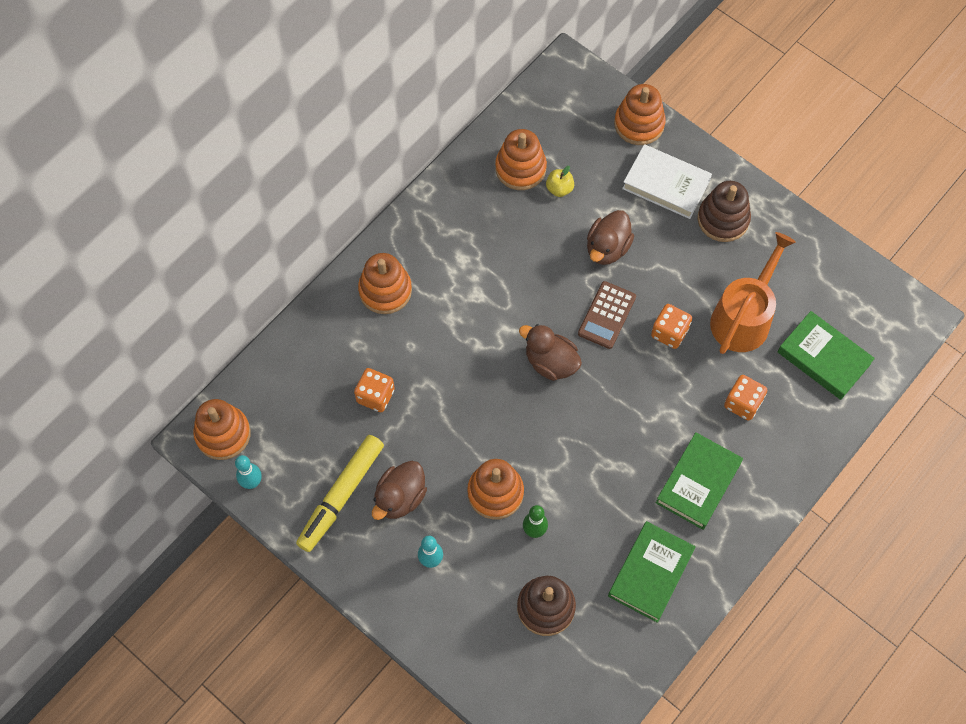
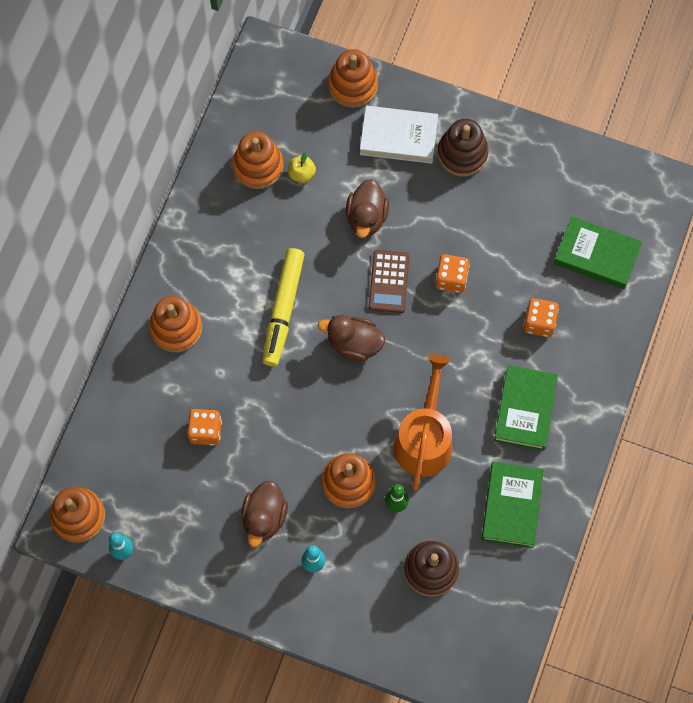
camera: 20 degrees left, 5 degrees up
(341, 496) = (210, 535): yellow marker -> yellow marker (283, 310)
(743, 318) = (513, 242): orange watering can -> orange watering can (424, 439)

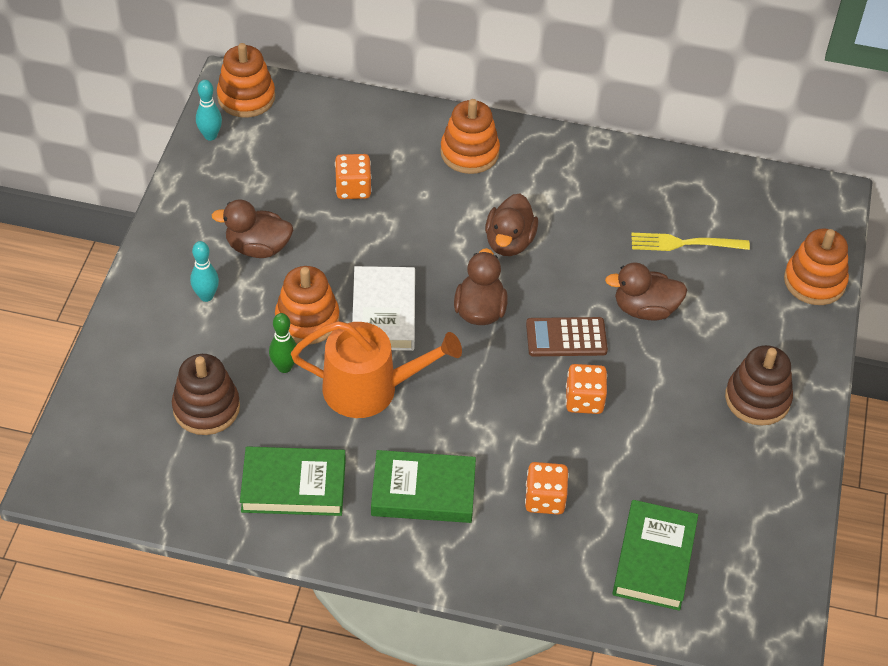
camera: 80 degrees right, 20 degrees down
(258, 166) = (682, 203): orange stacking toy -> none
(283, 310) = (509, 242): yellow marker -> brown duck
(301, 174) = (683, 243): yellow apple -> yellow fork
(398, 137) = (760, 332): white book -> white book (384, 313)

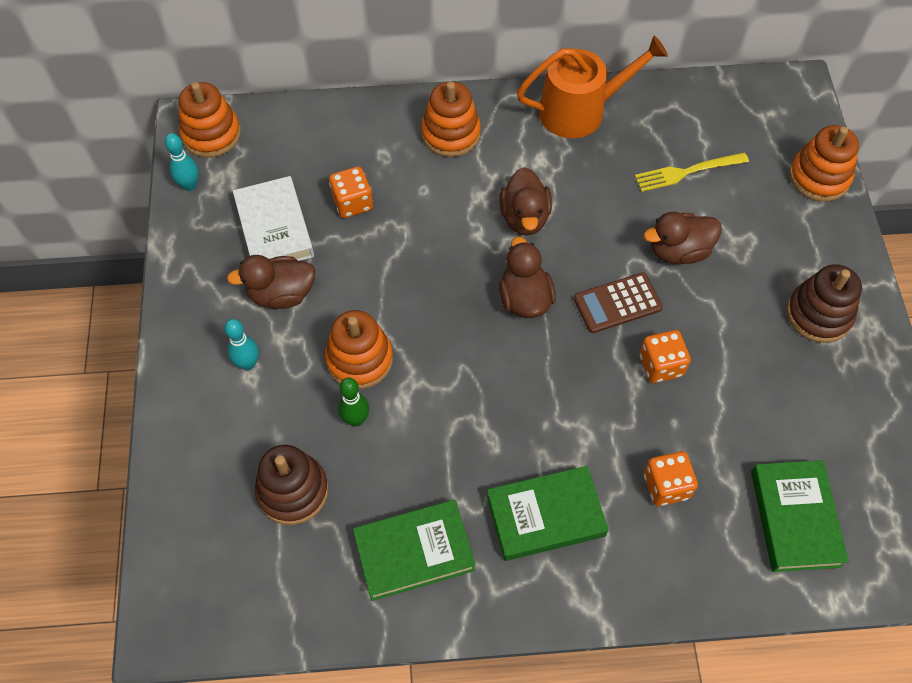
camera: 15 degrees left, 10 degrees up
(370, 389) = (450, 417): orange watering can -> orange watering can (580, 111)
(384, 313) = (432, 329): white book -> white book (274, 228)

